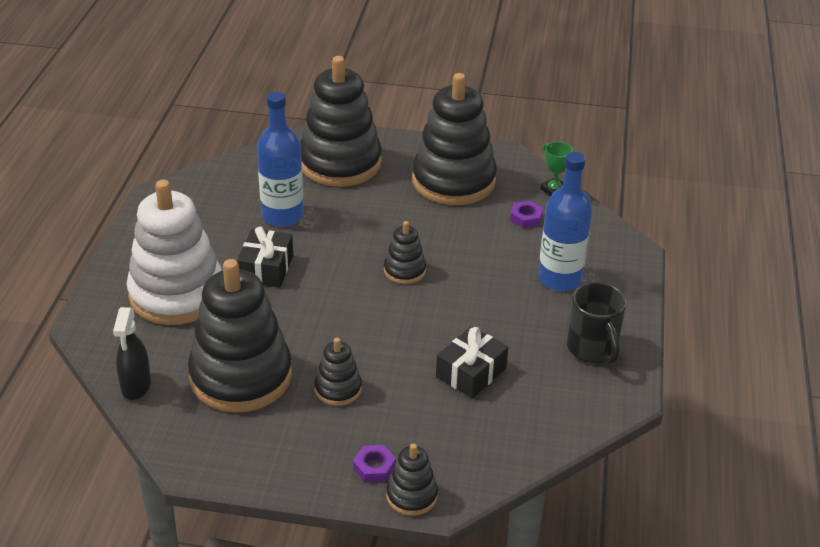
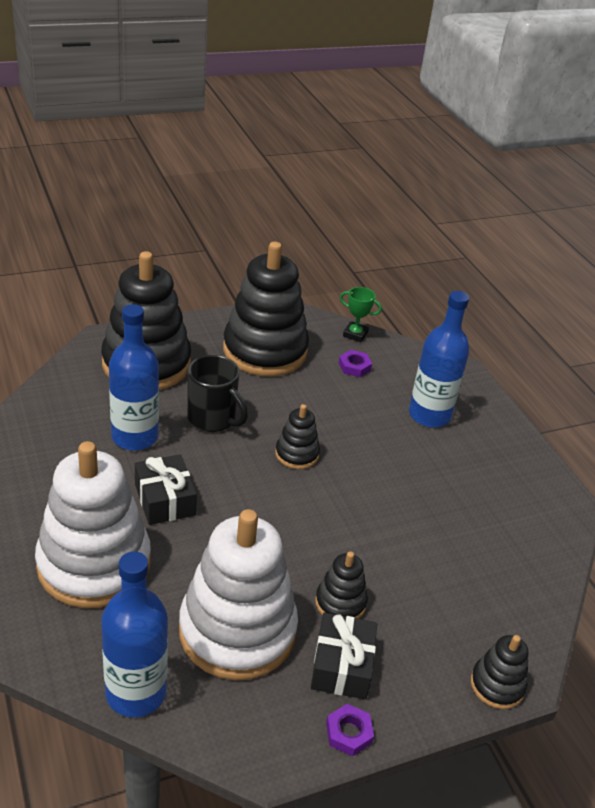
camera: 35 degrees left, 0 degrees up
(136, 386) = (136, 692): black spray bottle -> blue bottle
(241, 376) = (237, 631): black stacking toy -> white stacking toy
(374, 467) = (441, 671): purple nut -> purple nut (348, 733)
(471, 372) = (437, 534): black gift -> black gift (341, 666)
(592, 349) = (510, 472): black mug -> black mug (213, 419)

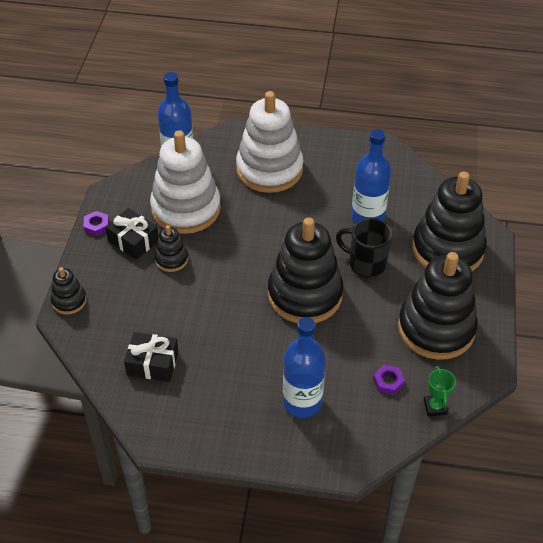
camera: 125 degrees right, 10 degrees up
(165, 500) = (301, 213): black gift -> black gift (152, 363)
(213, 419) = (365, 263): black mug -> black mug turned 45 degrees clockwise
(297, 454) = (305, 295): black stacking toy -> black stacking toy, size x2.18
(355, 334) = (435, 407): green trophy -> green trophy turned 60 degrees counterclockwise

